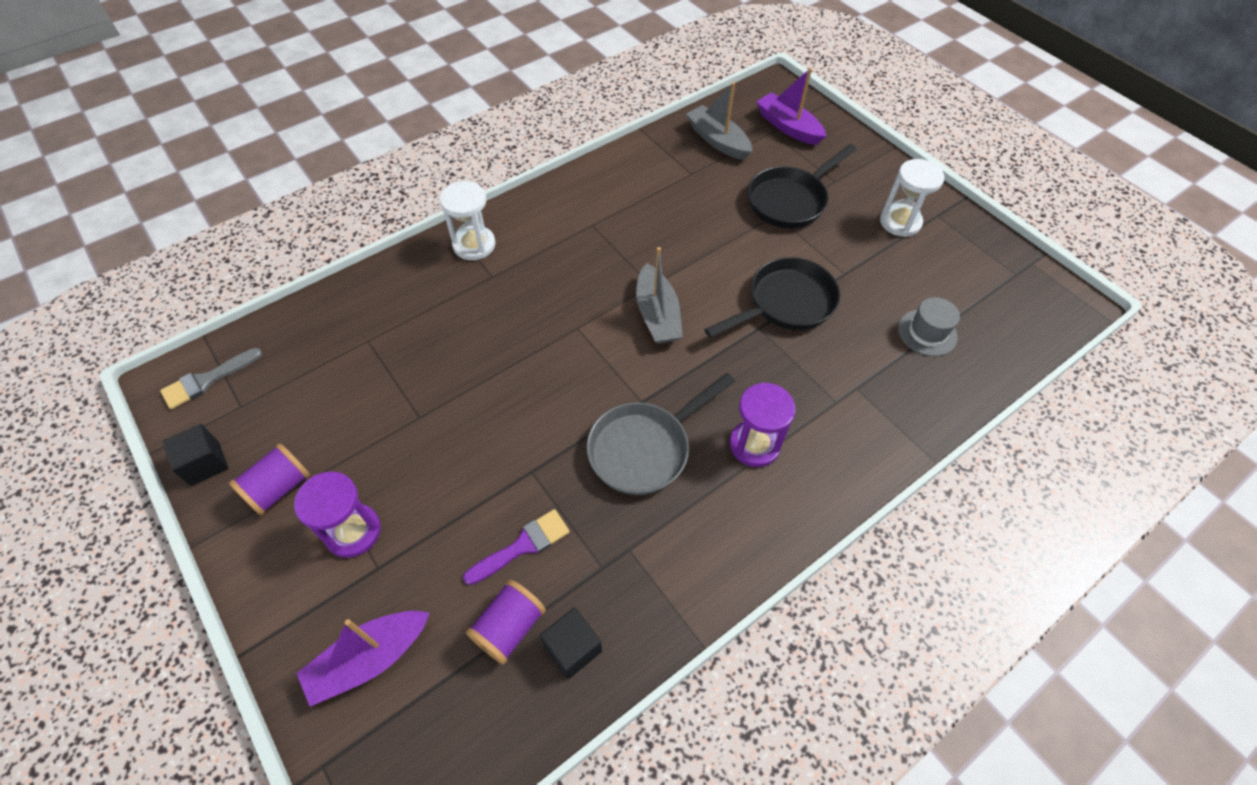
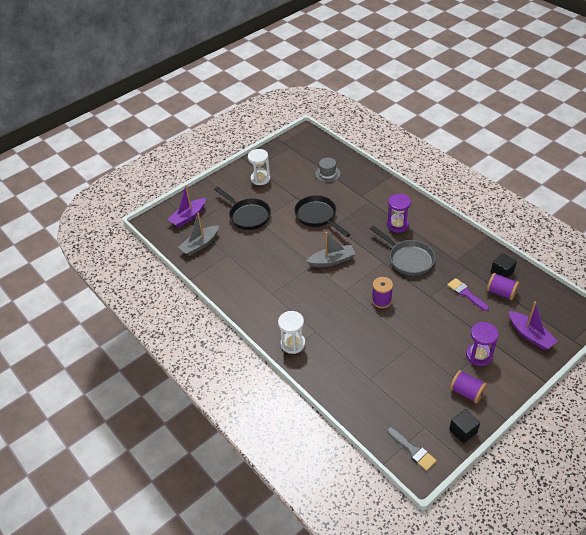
camera: 90 degrees left, 10 degrees down
(538, 382) = (381, 301): none -> purple spool

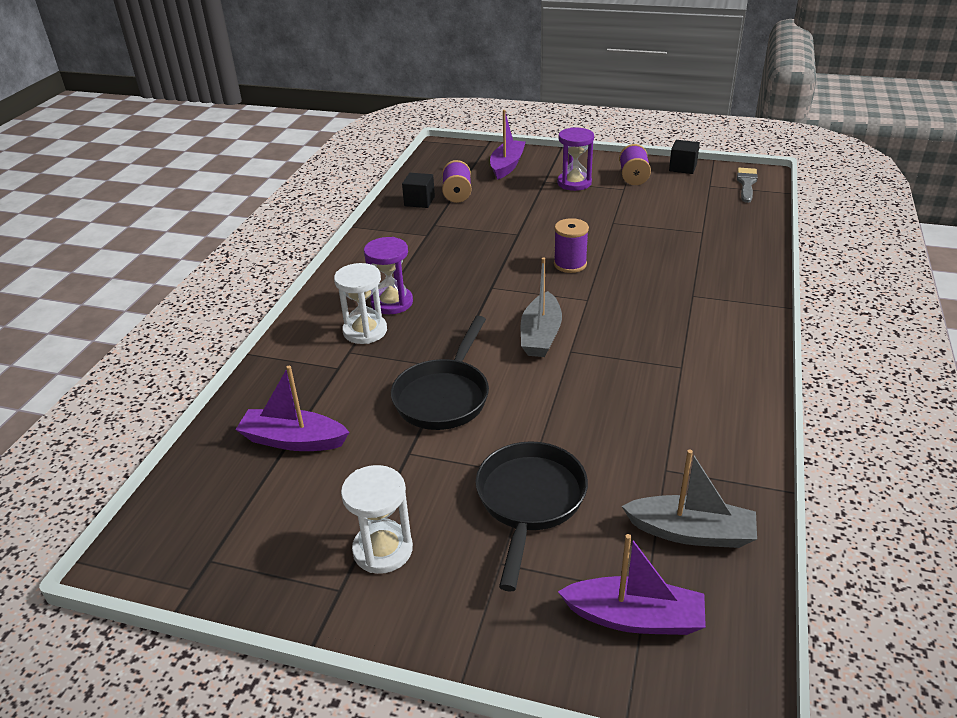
camera: 125 degrees left, 10 degrees down
(293, 343) = (740, 305): white hourglass -> white hourglass (365, 331)
(327, 174) = (293, 440): grey hat -> purple boat
(332, 261) = (541, 335): grey boat -> grey boat turned 120 degrees counterclockwise
(408, 259) = (462, 270): grey pan -> none
(466, 293) = (484, 213): purple brush -> none

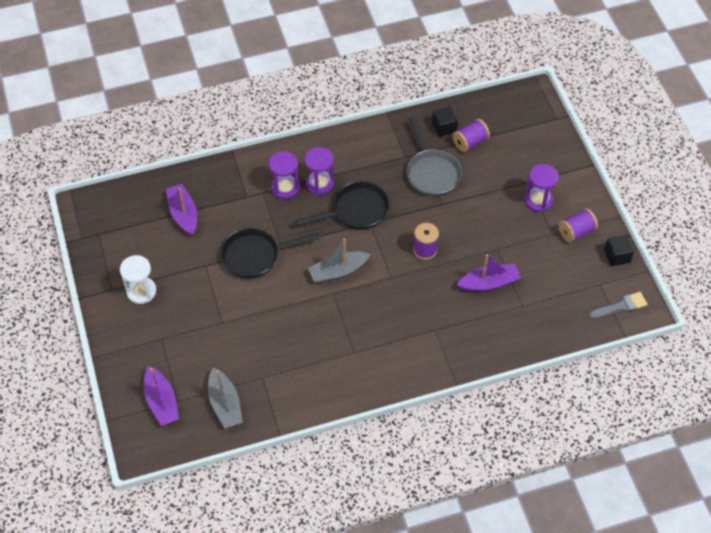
camera: 55 degrees right, 20 degrees up
(365, 331) = (285, 188): white hourglass -> purple hourglass
(468, 226) = (431, 172): none -> grey pan
(507, 166) = (534, 148): purple boat -> purple boat (488, 283)
(529, 502) = (204, 331): black pan -> black pan (356, 211)

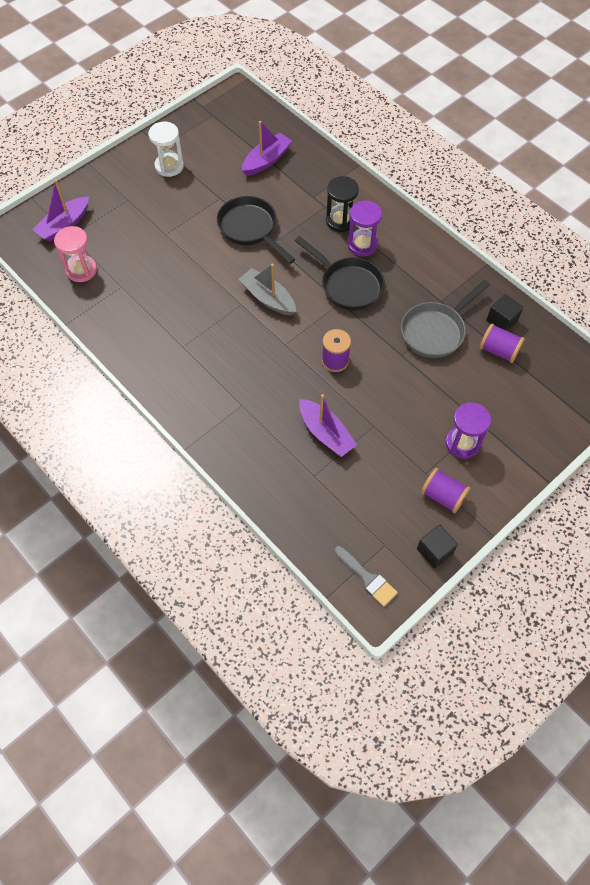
camera: 65 degrees right, 5 degrees up
(225, 404) = (81, 270): grey boat -> pink hourglass
(285, 188) = (340, 220): purple hourglass -> black hourglass

